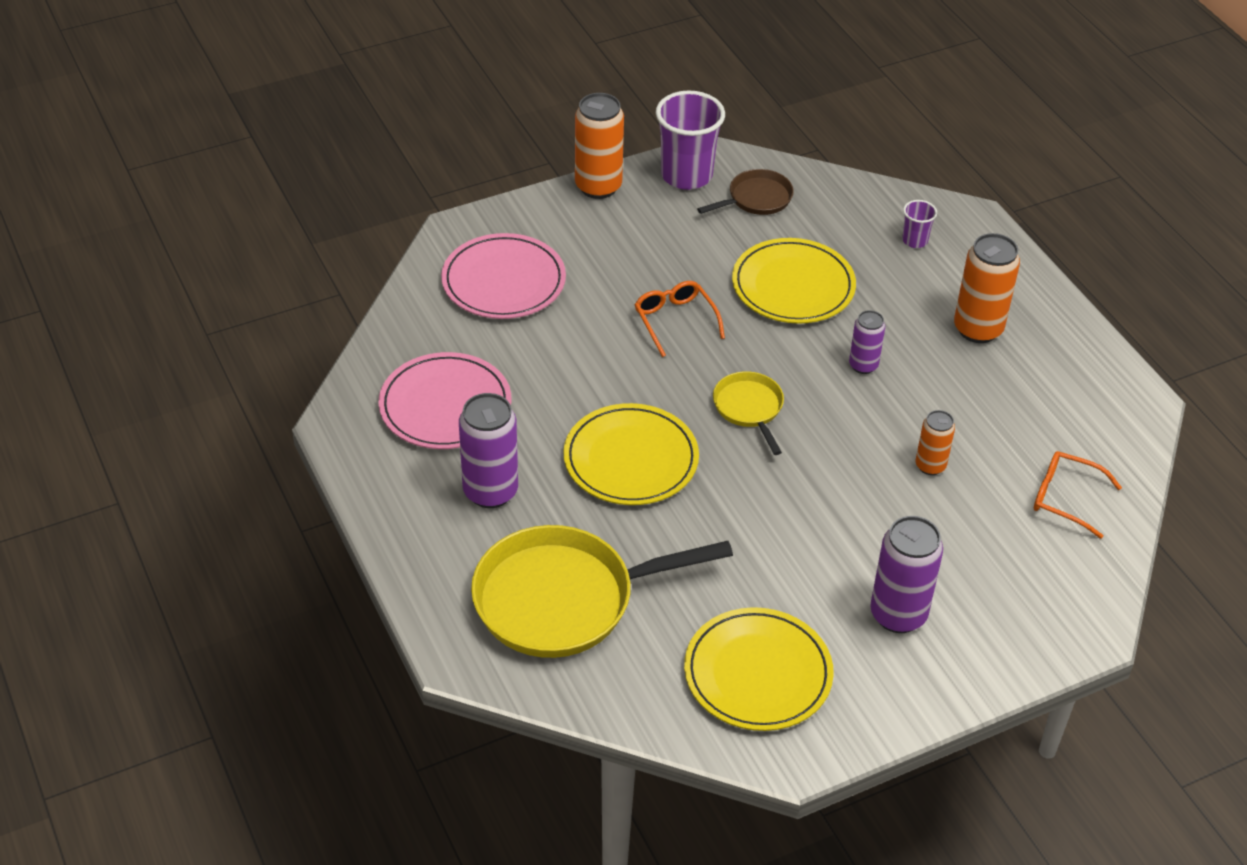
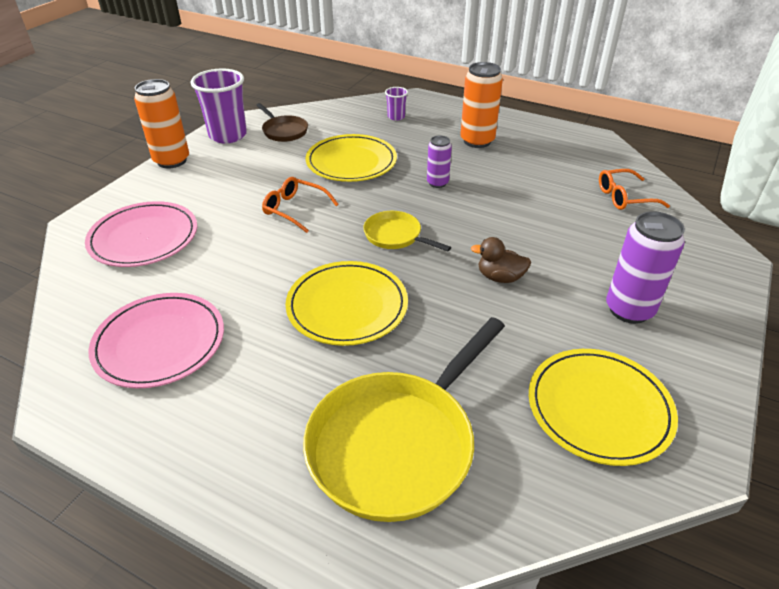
camera: 35 degrees left, 5 degrees down
(490, 491) = (254, 389): purple can -> none
(756, 199) = (284, 131): brown pan -> brown pan turned 120 degrees clockwise
(807, 511) = (500, 277): none -> brown duck
(930, 466) = (537, 215): orange can -> none

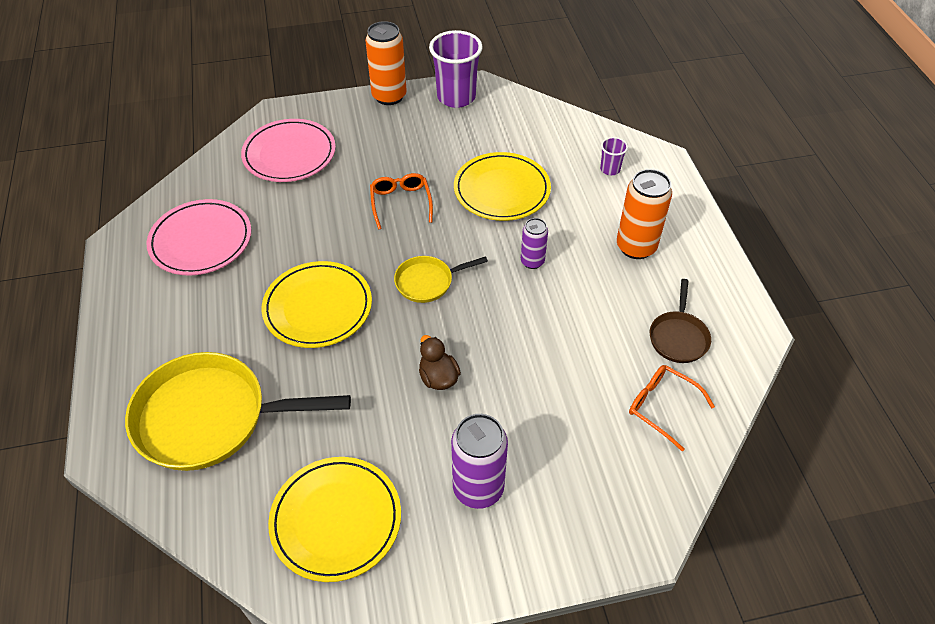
camera: 50 degrees right, 10 degrees up
(284, 131) = (500, 121): brown pan -> brown pan (678, 337)
(396, 236) = (428, 282): yellow pan -> yellow pan turned 105 degrees counterclockwise

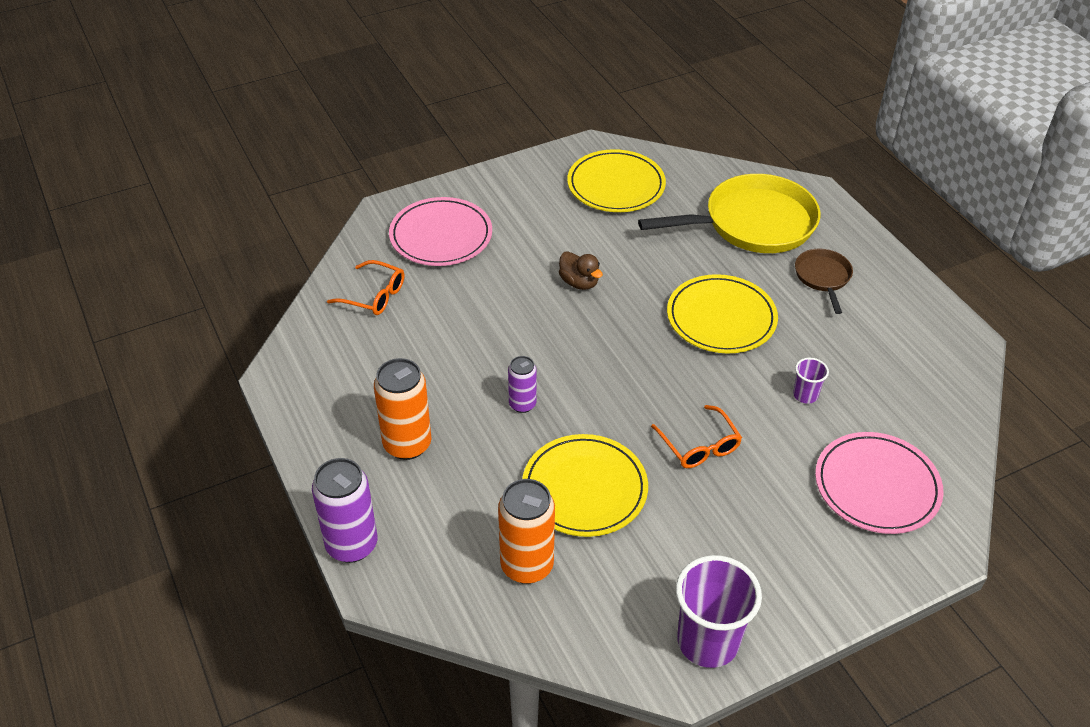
camera: 165 degrees right, 5 degrees down
(201, 241) = (887, 358): pink plate -> pink plate (441, 236)
(389, 96) = (808, 620): orange can -> orange can (527, 565)
(428, 282) = (626, 362): yellow pan -> none
(478, 488) = (518, 218): purple can -> purple can (352, 545)
(610, 169) = (450, 551): purple cup -> purple cup (805, 395)
(678, 337) = (358, 356): brown pan -> brown pan (823, 277)

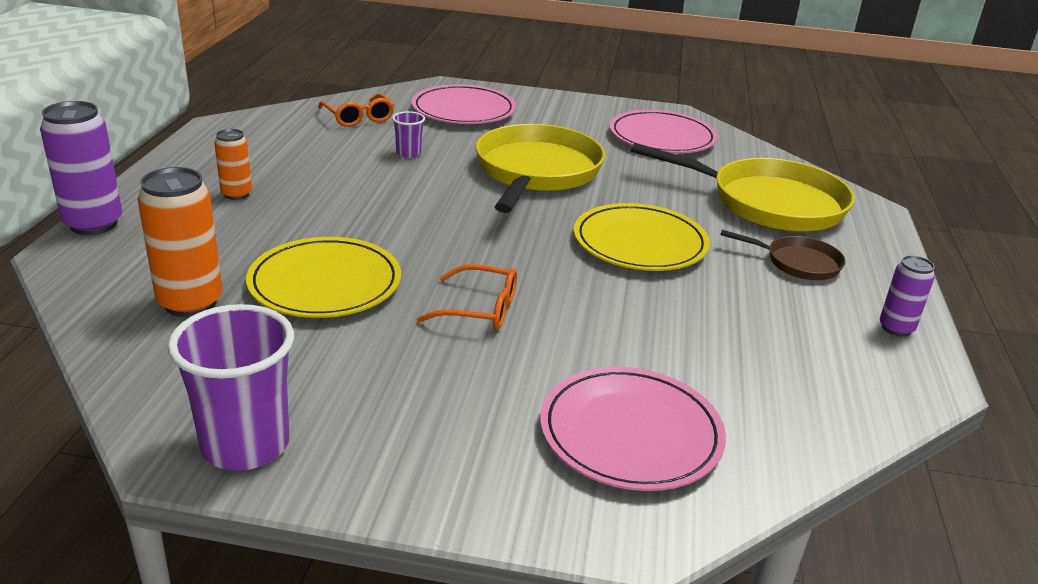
camera: 35 degrees right, 15 degrees down
(407, 444) = (236, 194): orange can -> orange can, size x0.58
(522, 404) = (365, 214): purple can -> purple can (896, 328)
(579, 282) = (536, 172): brown duck -> yellow pan
(616, 185) = (662, 137): yellow plate -> pink plate
(699, 445) = (479, 309): orange glasses -> orange glasses turned 90 degrees counterclockwise
(805, 395) = (651, 328): purple cup -> purple cup (408, 153)
(823, 277) = (797, 263): brown pan -> brown pan turned 75 degrees clockwise

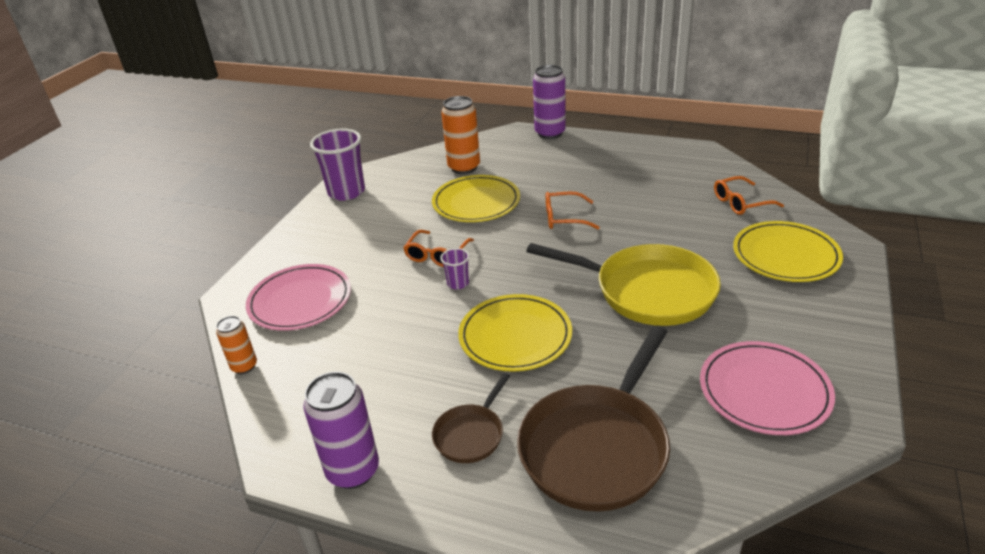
camera: 105 degrees right, 5 degrees up
(236, 194) = (590, 167): orange can -> orange can (244, 366)
(381, 214) = (564, 218): none -> orange glasses
(408, 153) = (672, 227): purple cup -> purple cup (458, 283)
(463, 110) = (785, 255): pink plate -> yellow plate
(768, 203) = (597, 446): yellow pan -> brown pan
(896, 328) = (353, 471): purple can -> purple can, size x1.72

